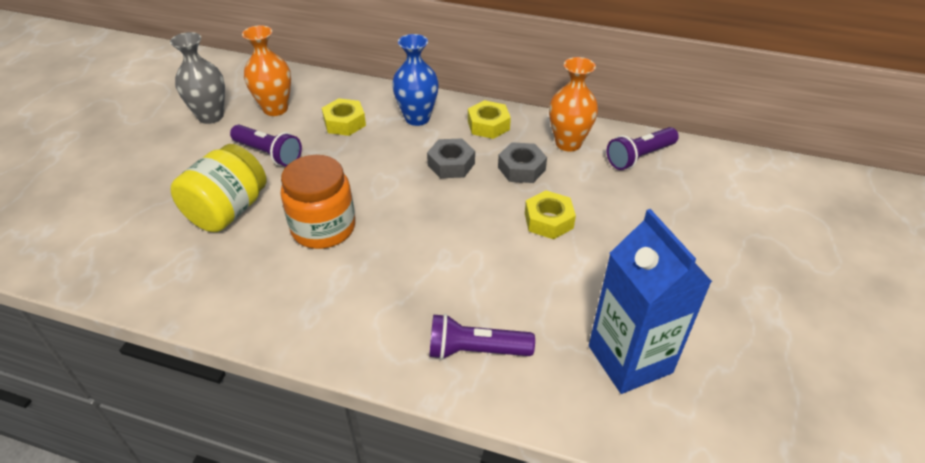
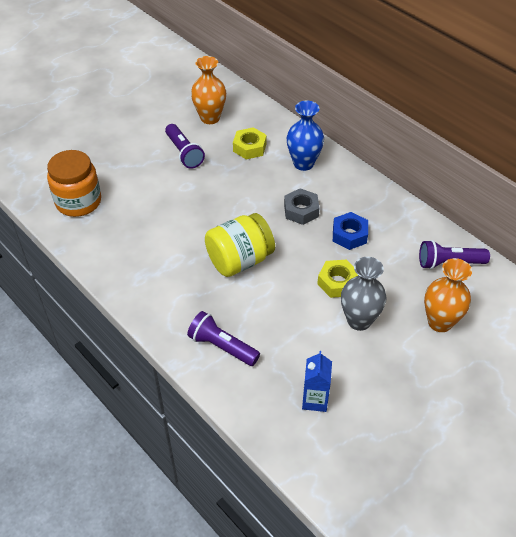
camera: 30 degrees right, 5 degrees up
(211, 116) = (164, 108): grey vase -> grey vase (359, 320)
(228, 211) = (134, 186): yellow jar -> yellow jar (239, 260)
(323, 228) = (184, 223): orange jar -> orange jar (78, 202)
(488, 125) = (352, 190): yellow nut -> none
(521, 168) = (349, 235): grey nut -> blue nut
(568, 143) = (401, 229): orange vase -> orange vase (440, 322)
(630, 359) = (315, 400): blue carton -> blue carton, size x0.53

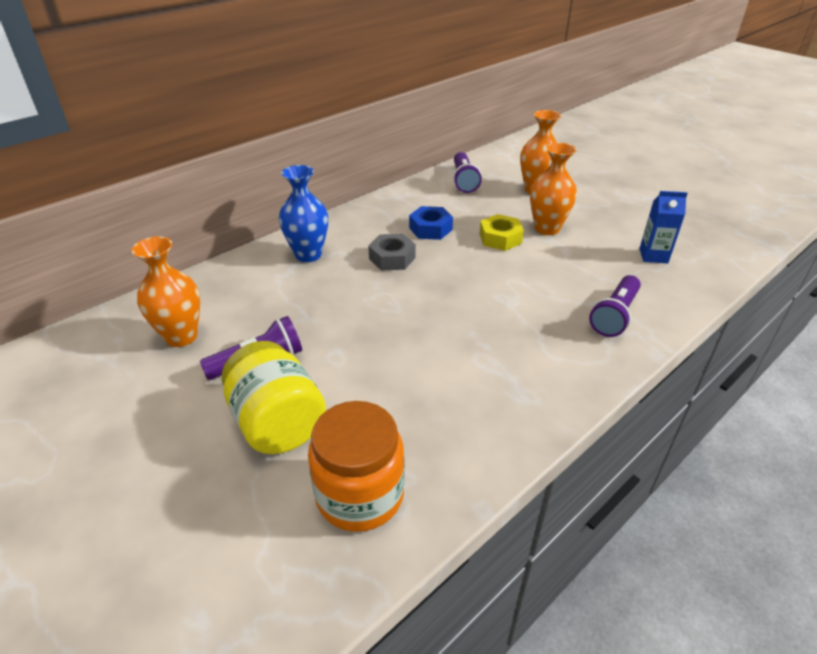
camera: 90 degrees left, 10 degrees down
(239, 260) = (478, 304): yellow jar -> yellow jar (277, 423)
(249, 147) = (265, 297): yellow nut -> none
(359, 320) = (547, 228): grey vase -> orange vase

